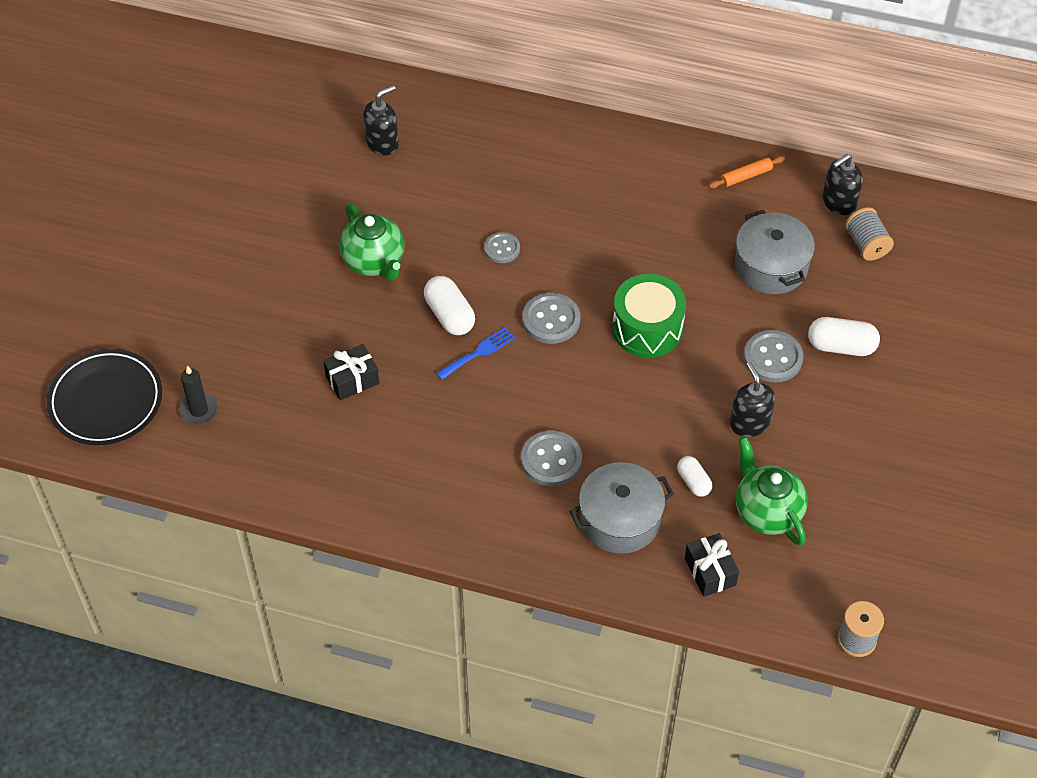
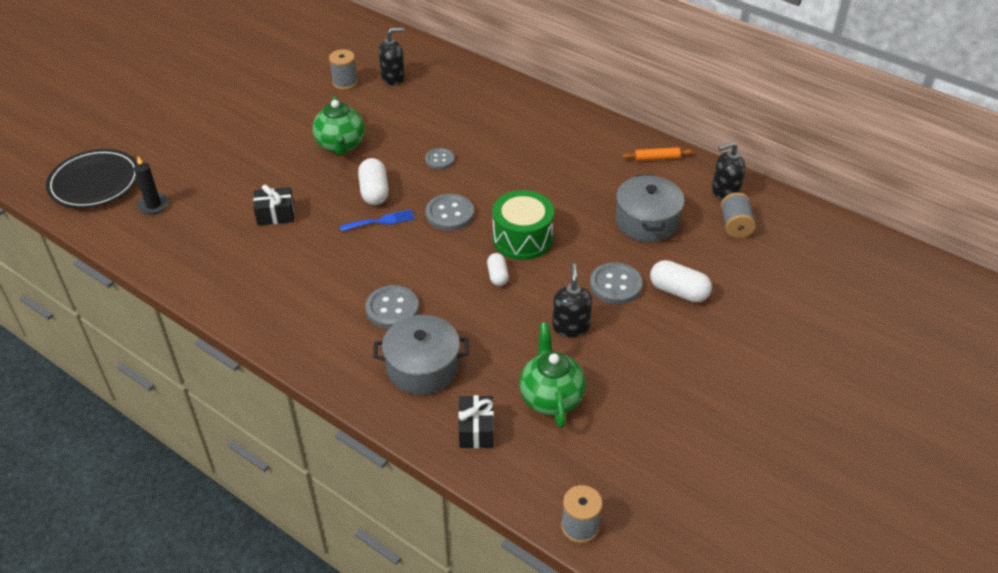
camera: 20 degrees right, 10 degrees down
(327, 167) = (345, 82): none -> grey spool
(693, 482) = (500, 357): white capsule -> white capsule (497, 276)

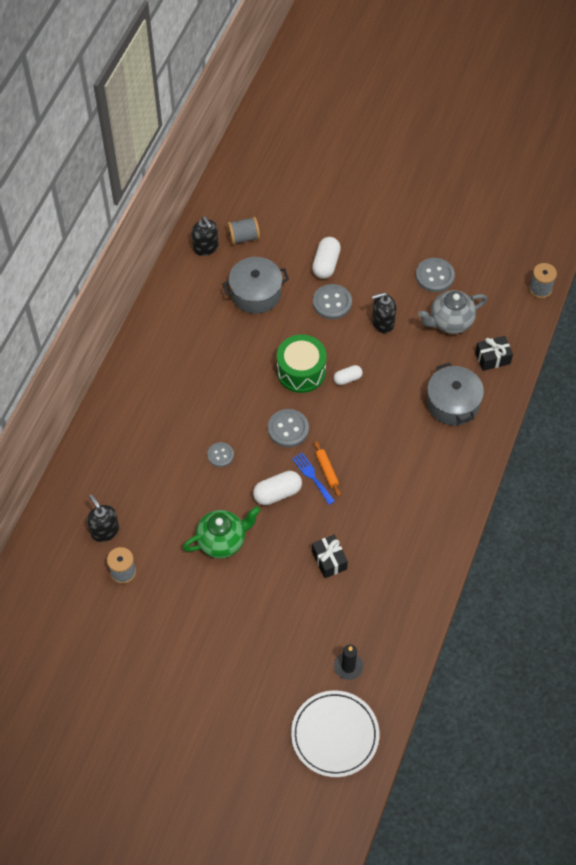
camera: 105 degrees left, 15 degrees up
(95, 183) = (335, 735): black plate -> white plate
(392, 308) = (404, 439): grey button -> grey button (434, 276)
(551, 397) = (450, 322): green teapot -> grey teapot
(657, 158) = (174, 297): orange rolling pin -> orange rolling pin (327, 470)

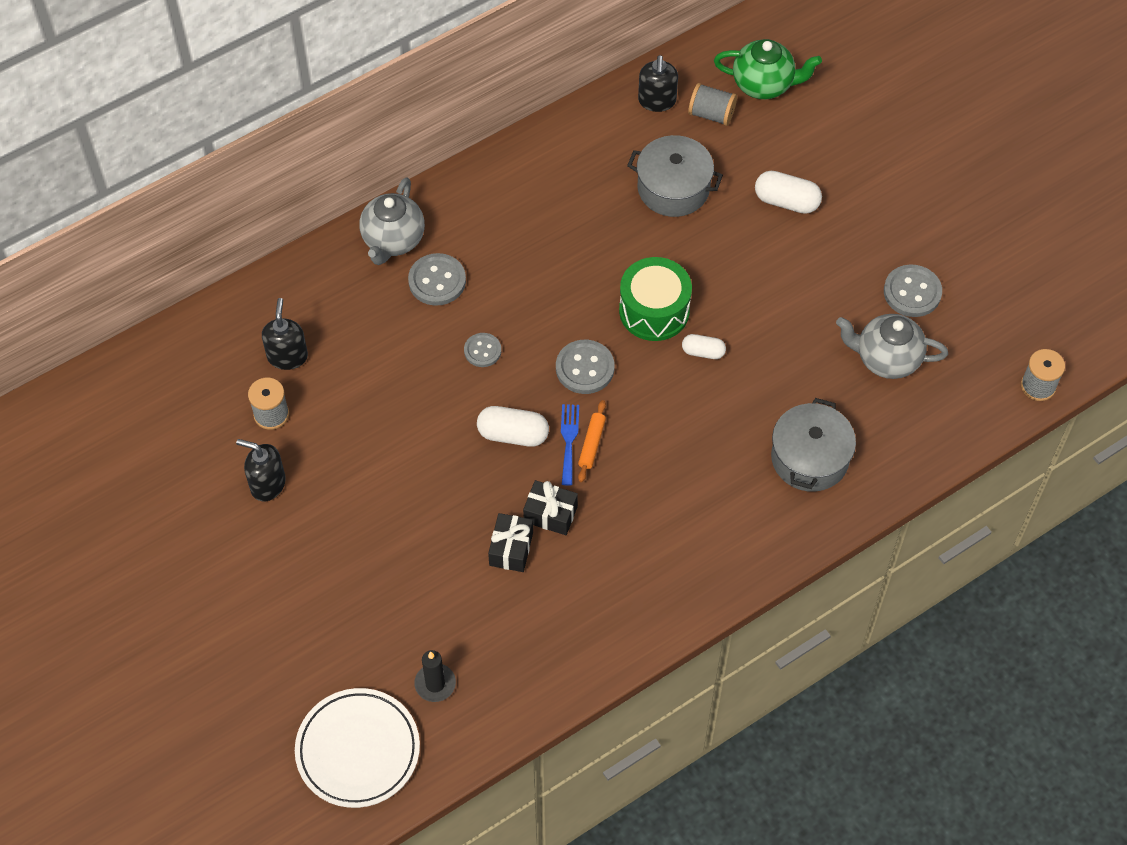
camera: 35 degrees right, 0 degrees up
(113, 421) = (393, 240): none -> grey teapot
(222, 541) = (407, 449): green teapot -> green teapot (764, 84)
(326, 264) = (786, 201): white capsule -> white capsule turned 60 degrees clockwise
(332, 302) = (757, 251): grey button -> grey button (437, 281)
(382, 322) = (800, 311): black soap dispenser -> black soap dispenser (267, 484)
(492, 358) = (905, 434): black gift -> black gift (550, 514)

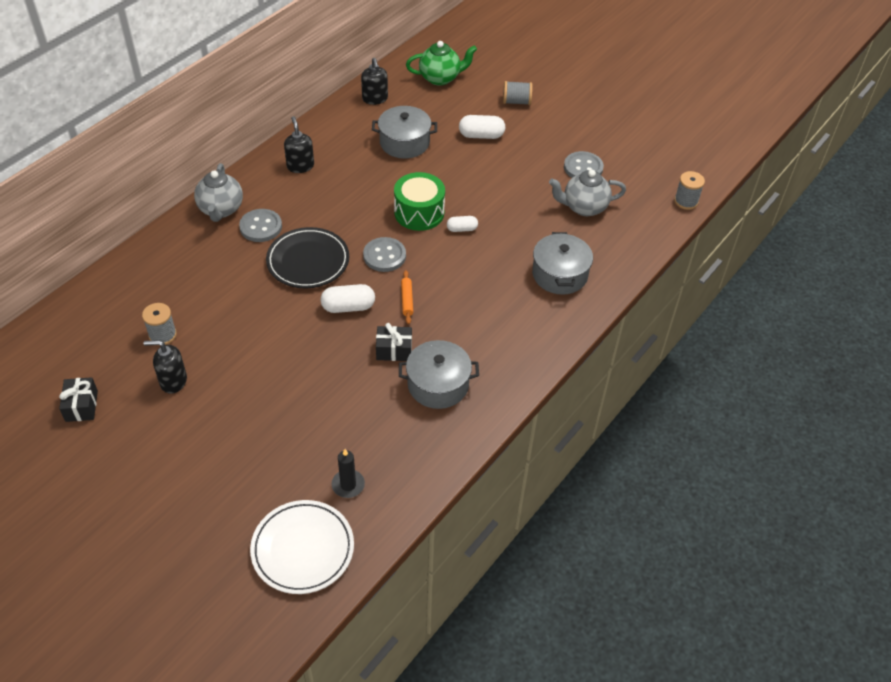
camera: 20 degrees left, 10 degrees down
(287, 356) = (164, 295): black soap dispenser -> black soap dispenser (300, 166)
(482, 351) = (308, 261): grey button -> black plate
(511, 548) = (373, 379): black gift -> black gift (81, 406)
(569, 440) = (390, 301): blue fork -> none
(589, 578) = (438, 384): none -> grey pot
(711, 114) = (413, 99): grey spool -> grey spool (516, 102)

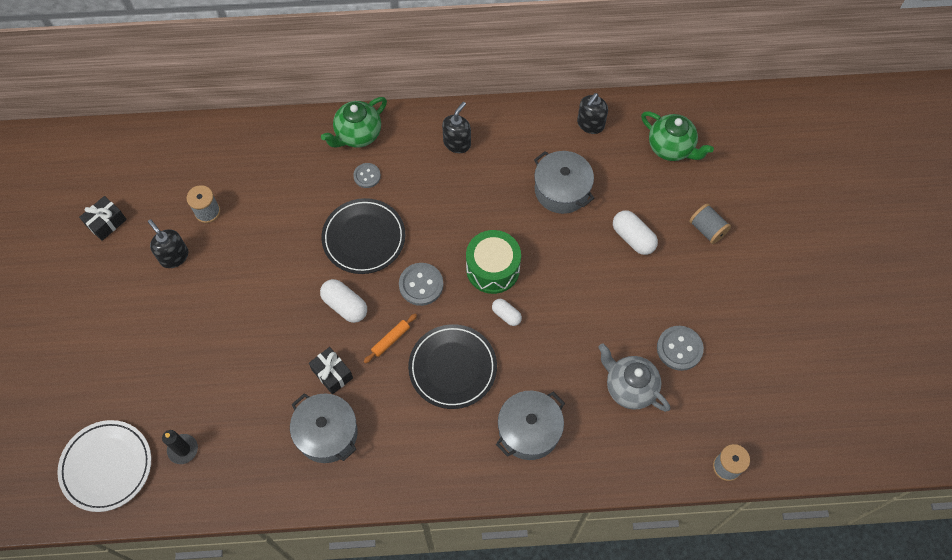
camera: 50 degrees right, 15 degrees up
(221, 209) = (358, 135): grey teapot -> green teapot
(261, 227) = (367, 176): grey button -> grey button, size x0.64
(468, 282) = (452, 368): none -> black plate

